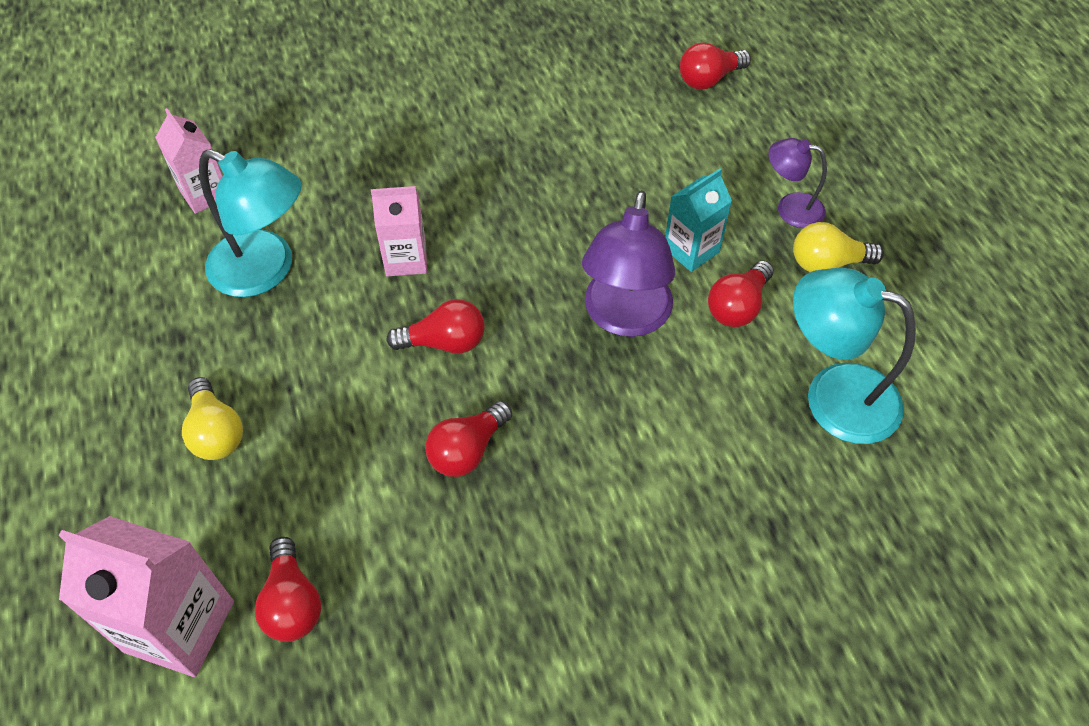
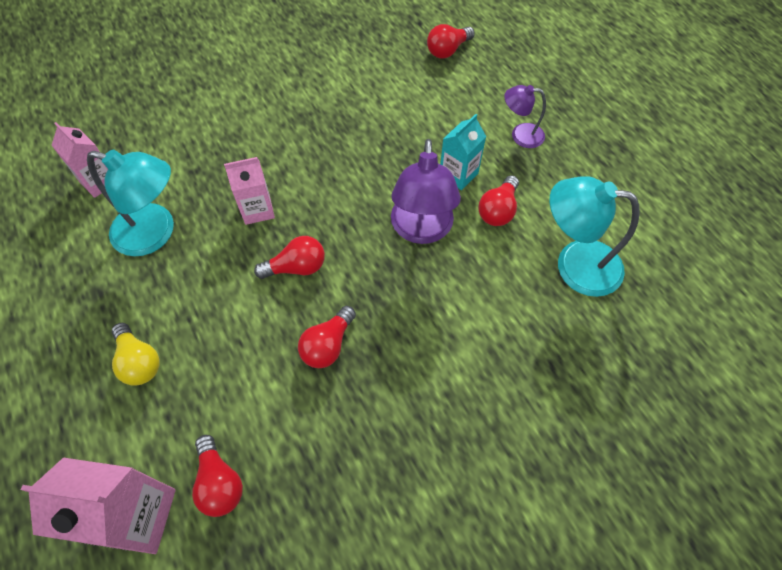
camera: 10 degrees left, 5 degrees up
(827, 263) = (552, 170): yellow light bulb -> none

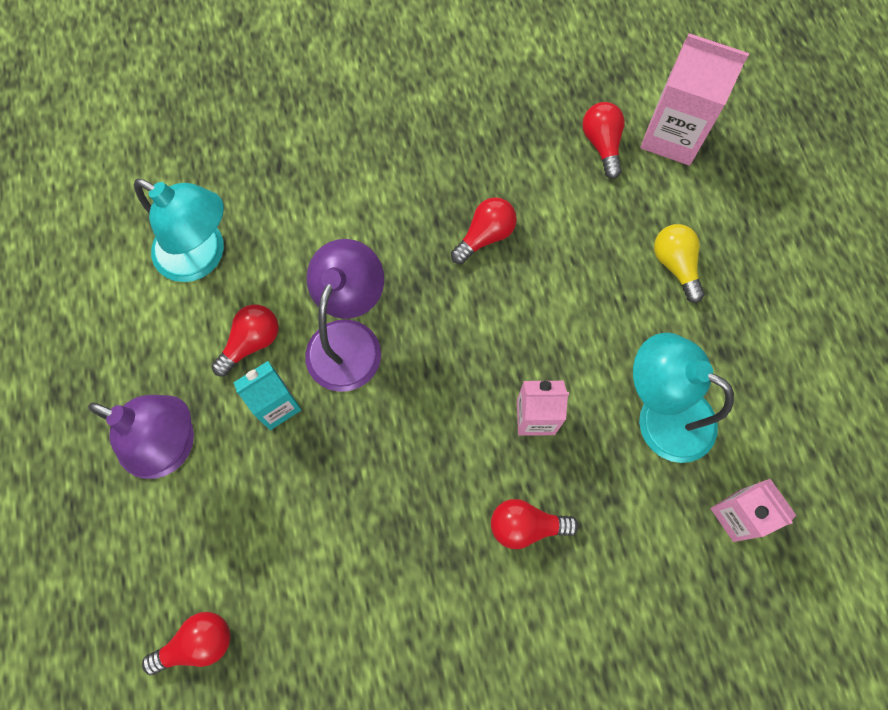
camera: 165 degrees left, 10 degrees up
(296, 267) = (501, 328): red light bulb -> red light bulb (526, 526)
(520, 135) = (171, 447): purple lamp -> purple lamp, size x1.75

